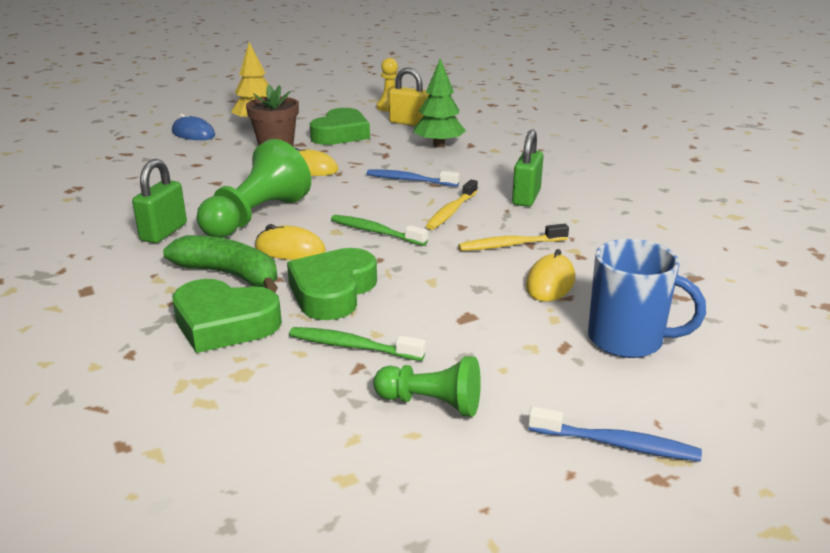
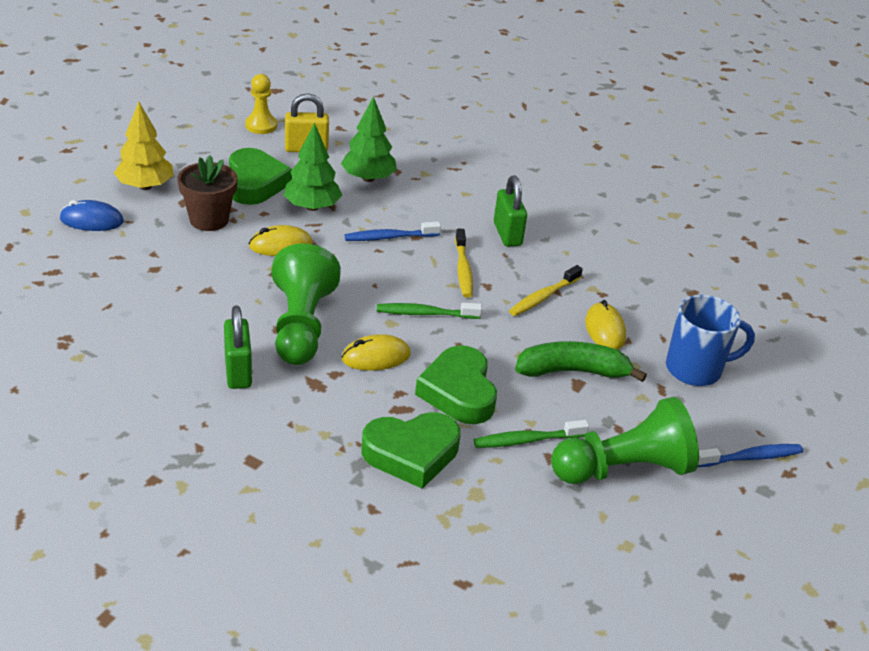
camera: 35 degrees left, 10 degrees up
(229, 275) = (357, 402): green banana -> green banana (573, 371)
(367, 153) = (312, 207): none -> green tree
(432, 403) = (623, 469): green pawn -> green pawn, size x1.74

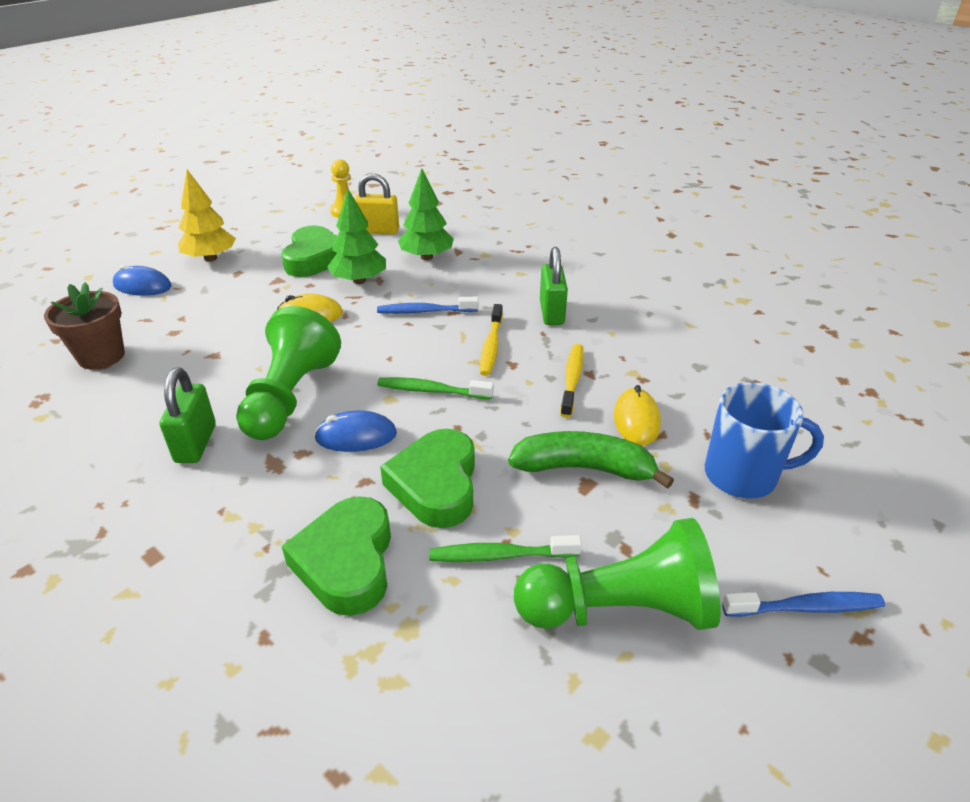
camera: 15 degrees right, 0 degrees up
(209, 220) = (253, 289): brown flower pot -> brown flower pot (101, 356)
(376, 357) = (356, 436): yellow mouse -> blue mouse
(411, 454) = (346, 562): green heart -> green heart turned 90 degrees clockwise
(543, 297) = (572, 379): yellow toothbrush -> yellow toothbrush turned 135 degrees clockwise

